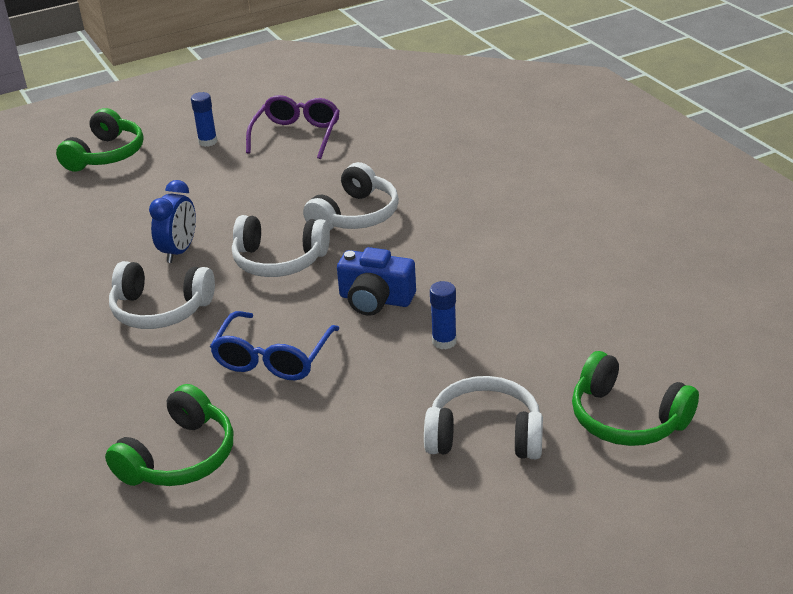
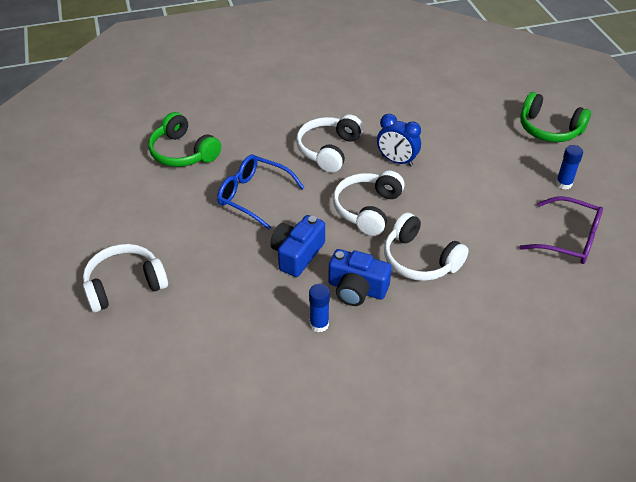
camera: 100 degrees right, 10 degrees up
(416, 249) = (357, 289): none -> blue camera
(444, 341) = (231, 283): blue glue stick -> blue glue stick (319, 324)
(485, 435) = (124, 285): white headphones -> white headphones turned 135 degrees counterclockwise
(627, 418) = (96, 368): green headphones -> none

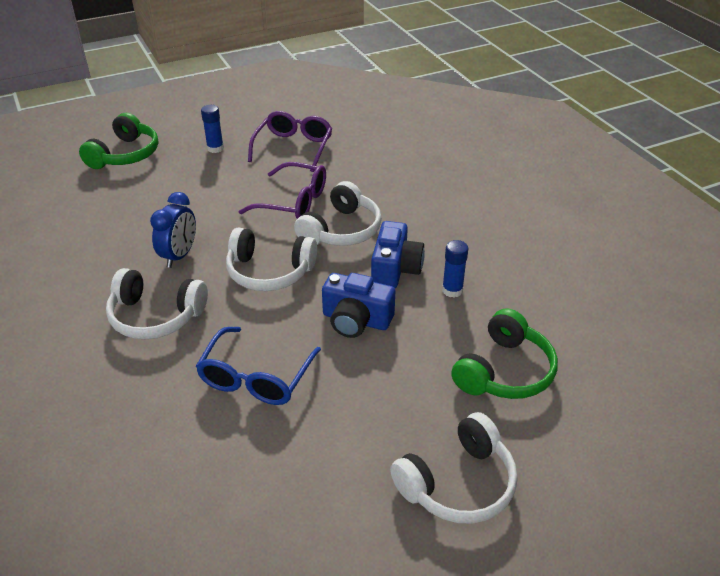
camera: 100 degrees left, 5 degrees down
(124, 285) = (457, 483): white headphones -> white headphones turned 90 degrees counterclockwise
(183, 152) = (156, 486): green headphones -> green headphones (504, 371)
(468, 231) = (294, 202): none -> purple glasses

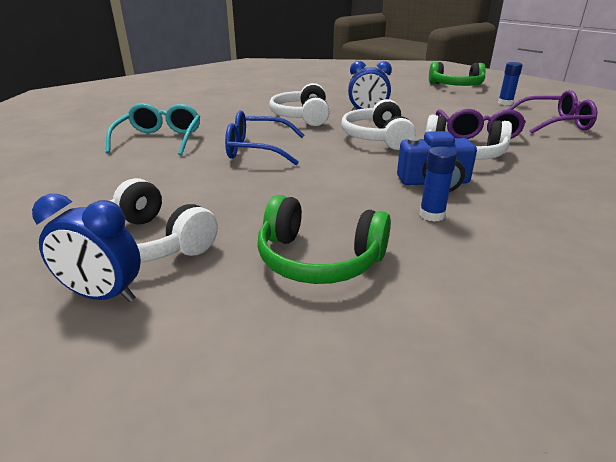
camera: 75 degrees right, 10 degrees down
(163, 479) = (160, 139): none -> turquoise glasses
(356, 320) = (345, 174): blue camera -> none
(535, 513) = (103, 295): none -> blue clock

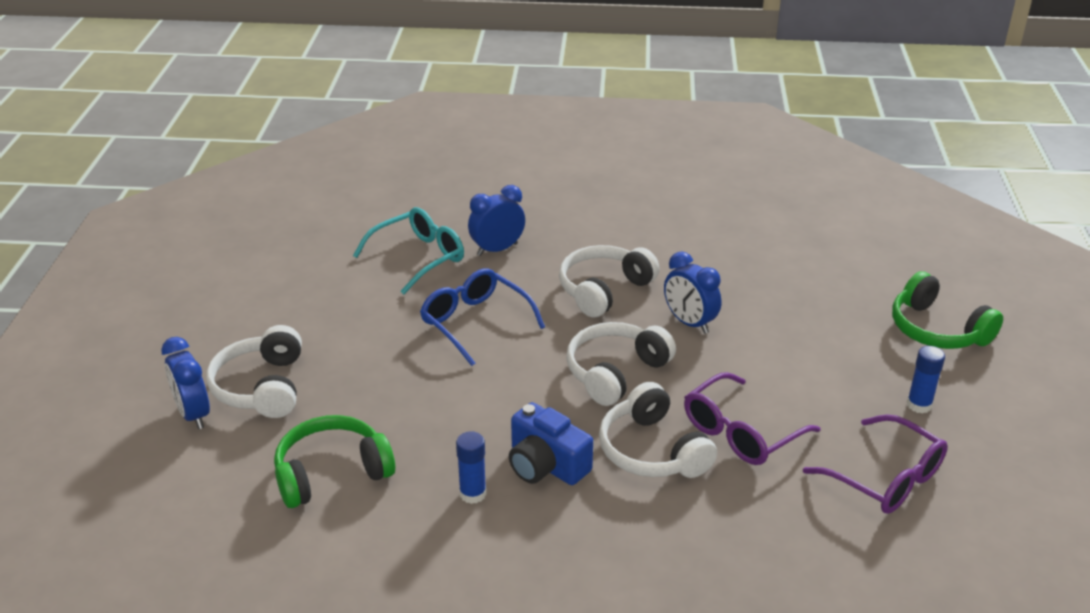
camera: 45 degrees right, 5 degrees up
(208, 122) = (497, 249): none -> blue clock
(319, 259) = (332, 473): green headphones -> green headphones turned 90 degrees clockwise

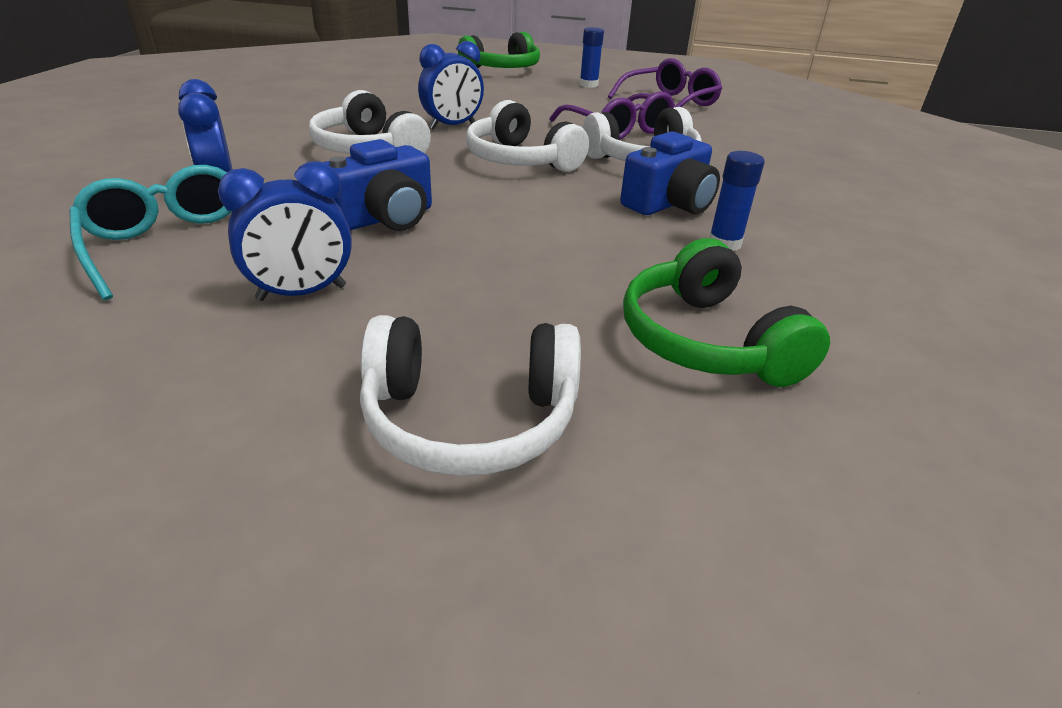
camera: 85 degrees left, 0 degrees up
(193, 414) = (541, 527): blue clock -> blue clock (302, 293)
(475, 322) = (385, 218): blue glasses -> blue camera

